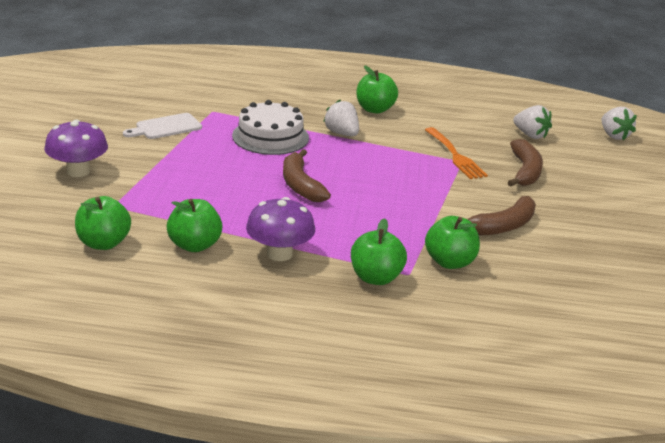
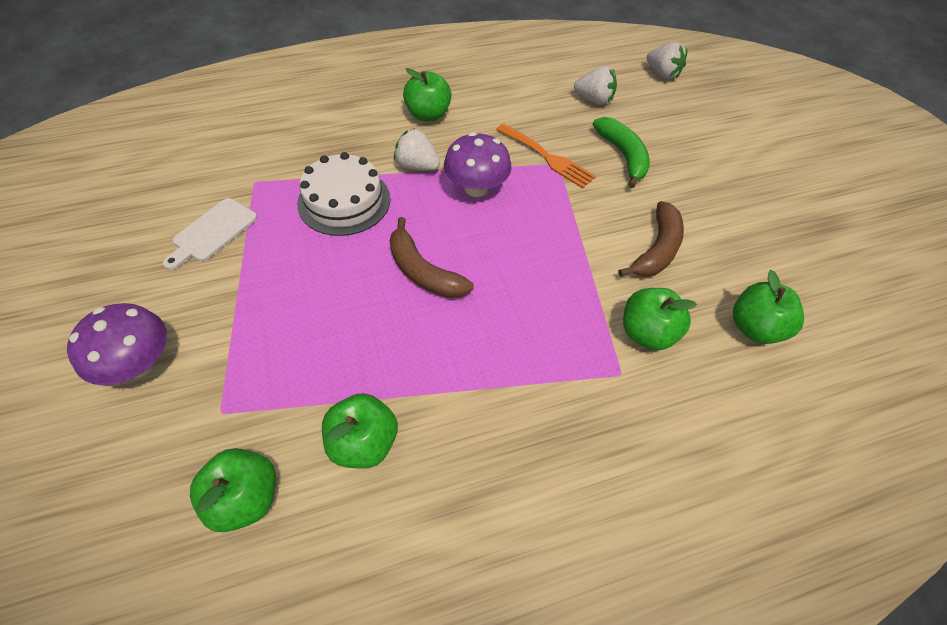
camera: 25 degrees left, 25 degrees up
(279, 254) = (469, 408): purple mushroom -> purple mushroom (476, 188)
(376, 278) = (594, 399): green apple -> green apple (754, 328)
(525, 171) = (623, 156): brown banana -> green banana

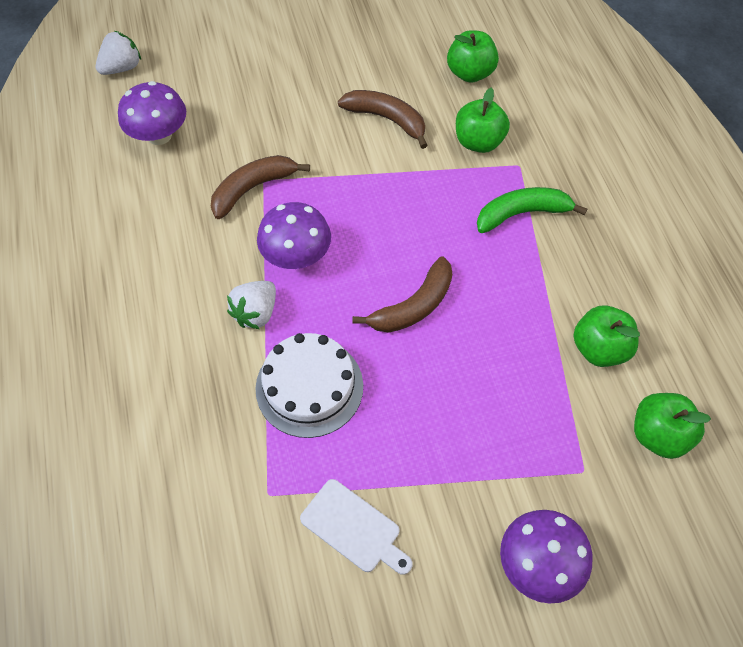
camera: 85 degrees left, 5 degrees up
(428, 115) = (161, 302): green apple -> none
(547, 157) = (253, 189): orange fork -> brown banana
(594, 100) = (159, 135): white strawberry -> purple mushroom
(623, 156) = (257, 124): green banana -> green banana (522, 214)

